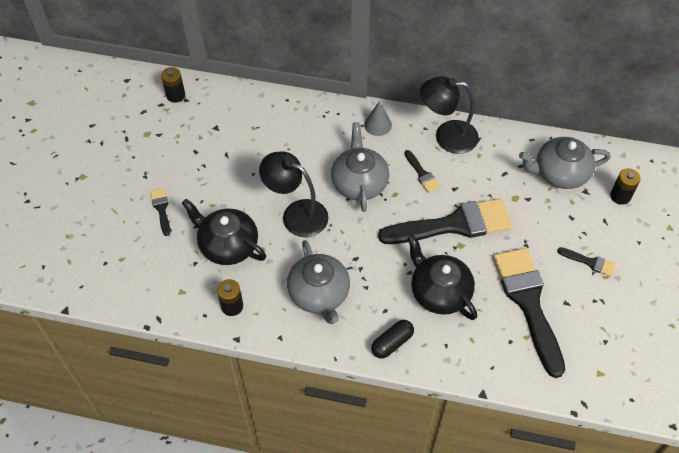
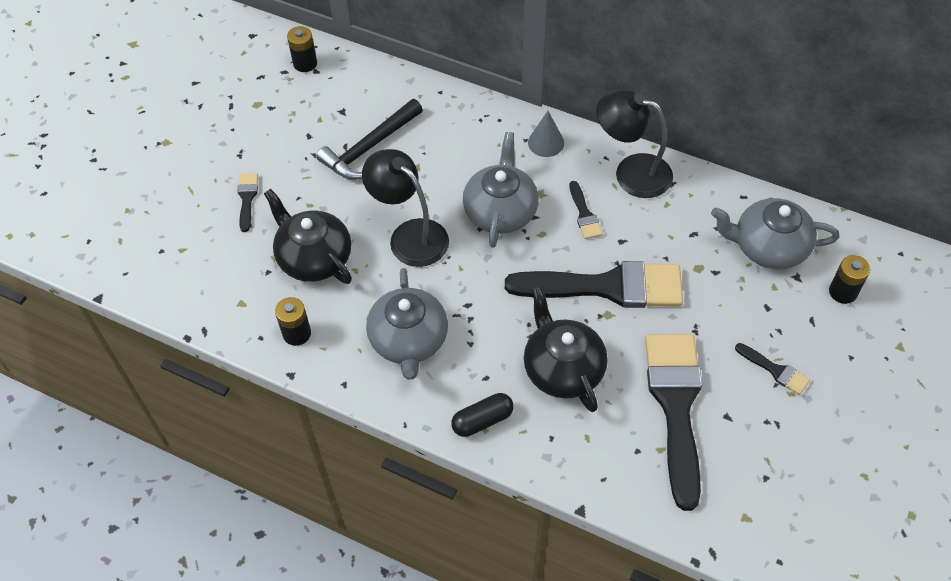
camera: 15 degrees right, 0 degrees up
(245, 152) = (369, 148): none -> black hammer

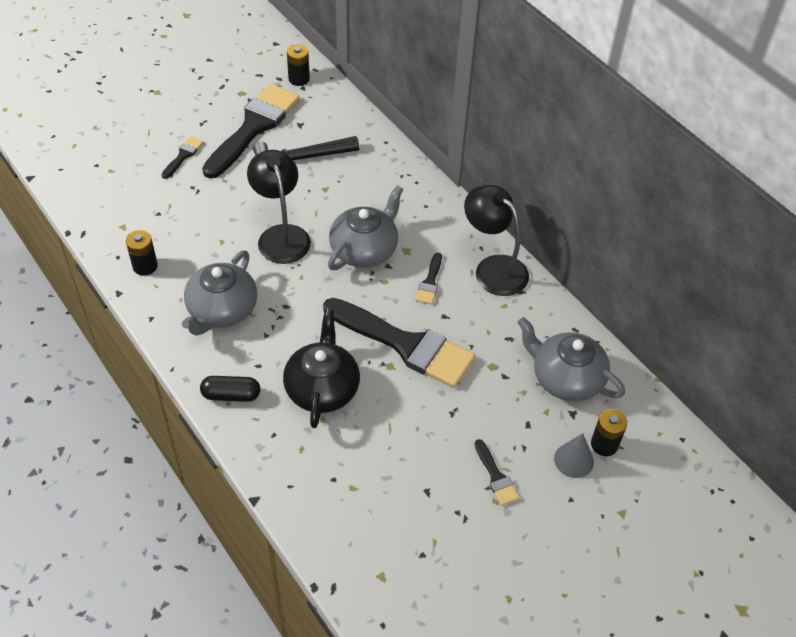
camera: 25 degrees right, 5 degrees down
(314, 257) = (198, 219): black teapot -> none
(546, 142) = (440, 215): grey cone -> grey cone (574, 460)
(676, 406) = (391, 461): black brush -> black brush (254, 127)

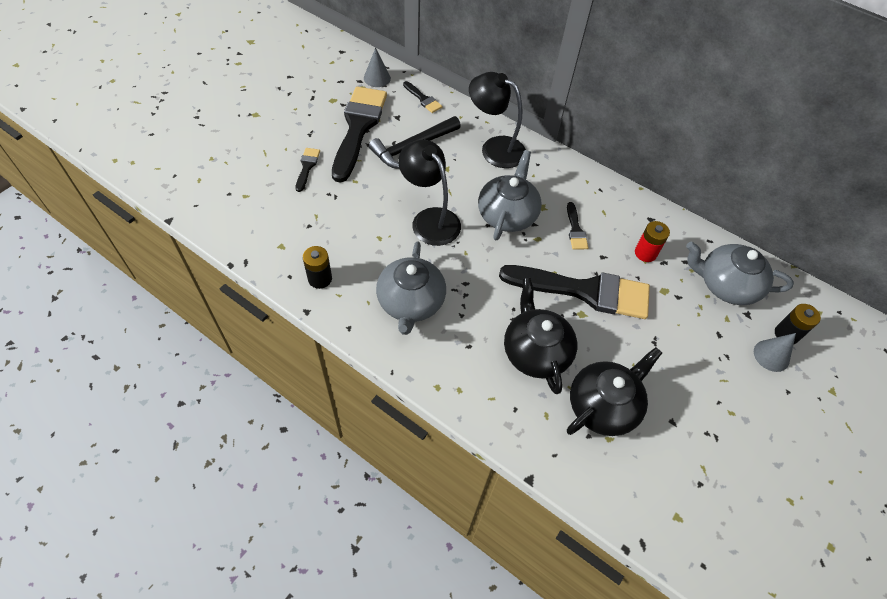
camera: 20 degrees left, 5 degrees up
(231, 395) = (459, 382): black capsule -> none
(299, 79) = (377, 78): black battery -> grey cone
(364, 456) = (603, 405): none -> black teapot
(493, 268) = (619, 205): black lamp -> black lamp (494, 148)
(494, 324) = (645, 253): none -> red battery
(496, 476) = (720, 390): black brush -> black brush (423, 99)

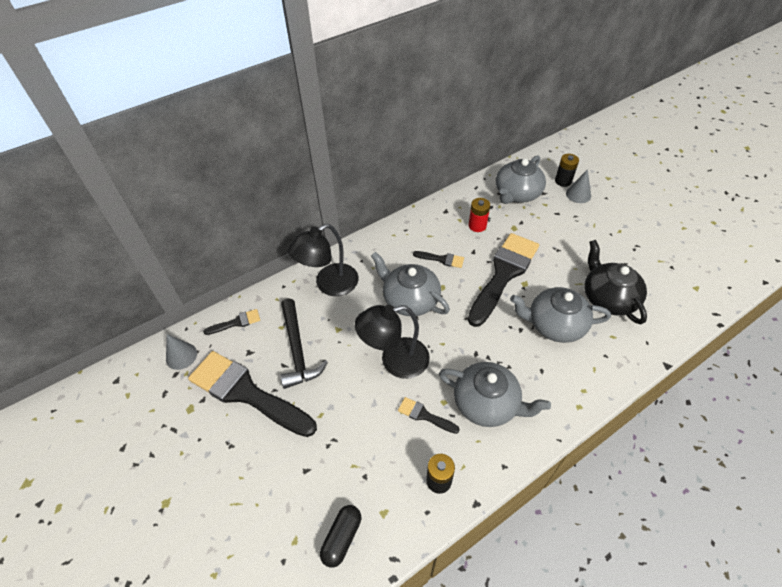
camera: 65 degrees left, 5 degrees down
(254, 224) = (342, 538): none -> black capsule
(307, 167) = (280, 459): black brush -> black brush (424, 415)
(535, 351) = (554, 325): black teapot -> grey teapot

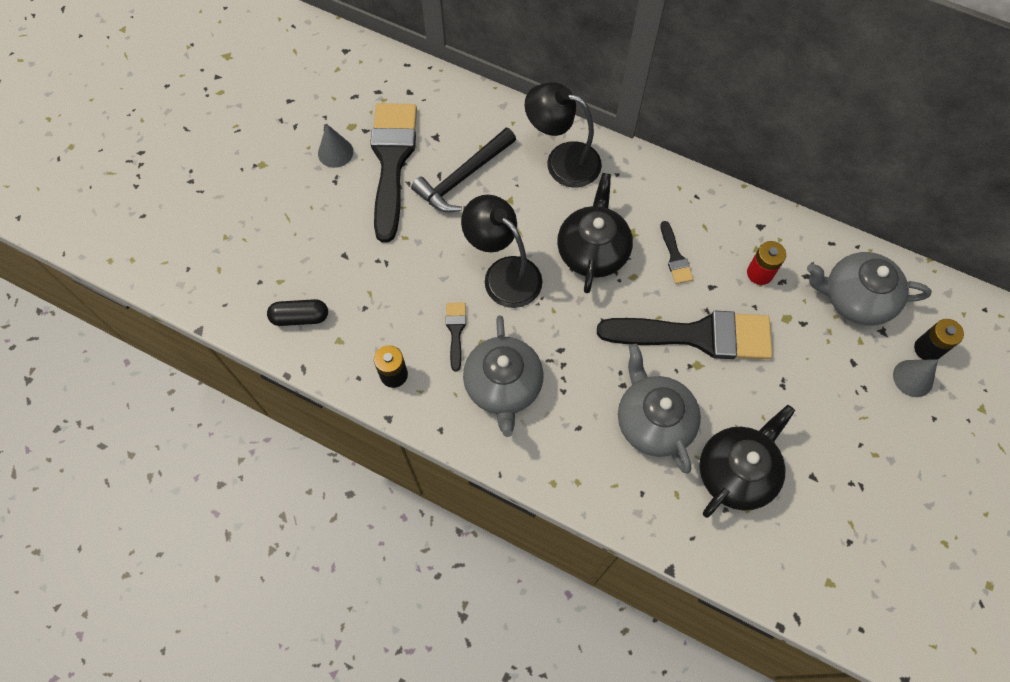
camera: 60 degrees right, 15 degrees up
(181, 356) = (398, 83): grey cone -> grey cone (335, 152)
(236, 322) = (462, 105): black brush -> none
(410, 299) = (593, 250): grey teapot -> black teapot

